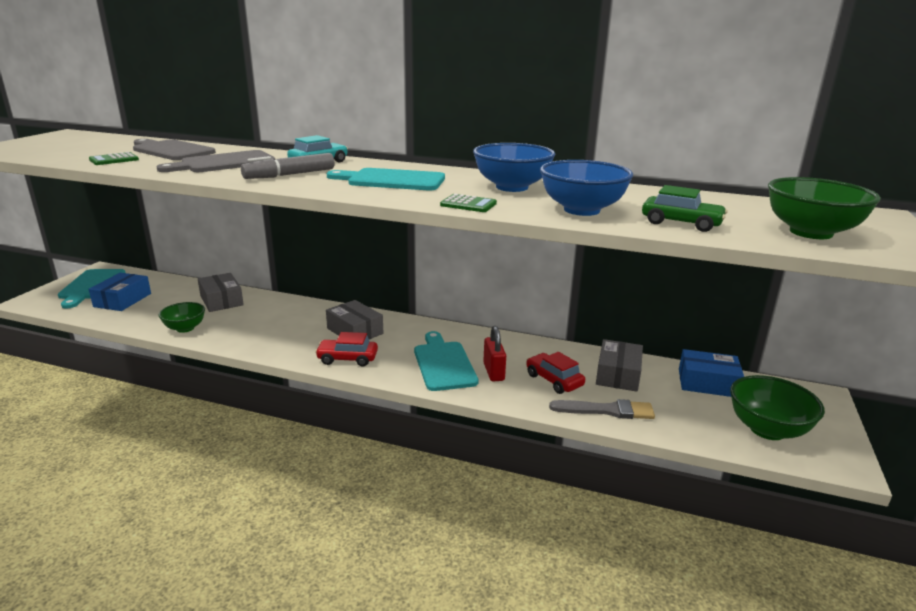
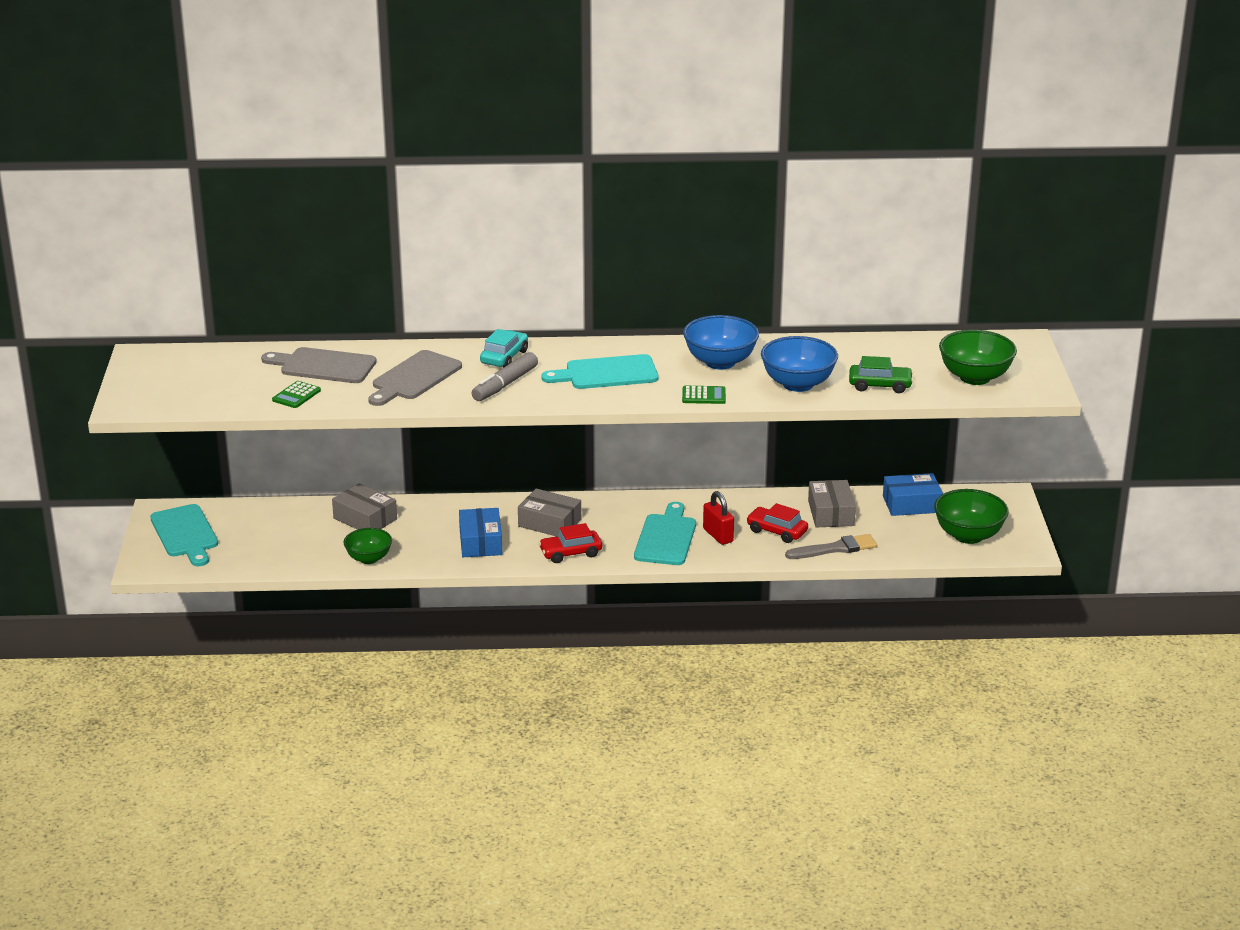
camera: 20 degrees left, 5 degrees up
(122, 300) = (251, 542): blue box -> blue box (480, 542)
(443, 364) = (666, 538): turquoise cutting board -> turquoise cutting board turned 45 degrees clockwise

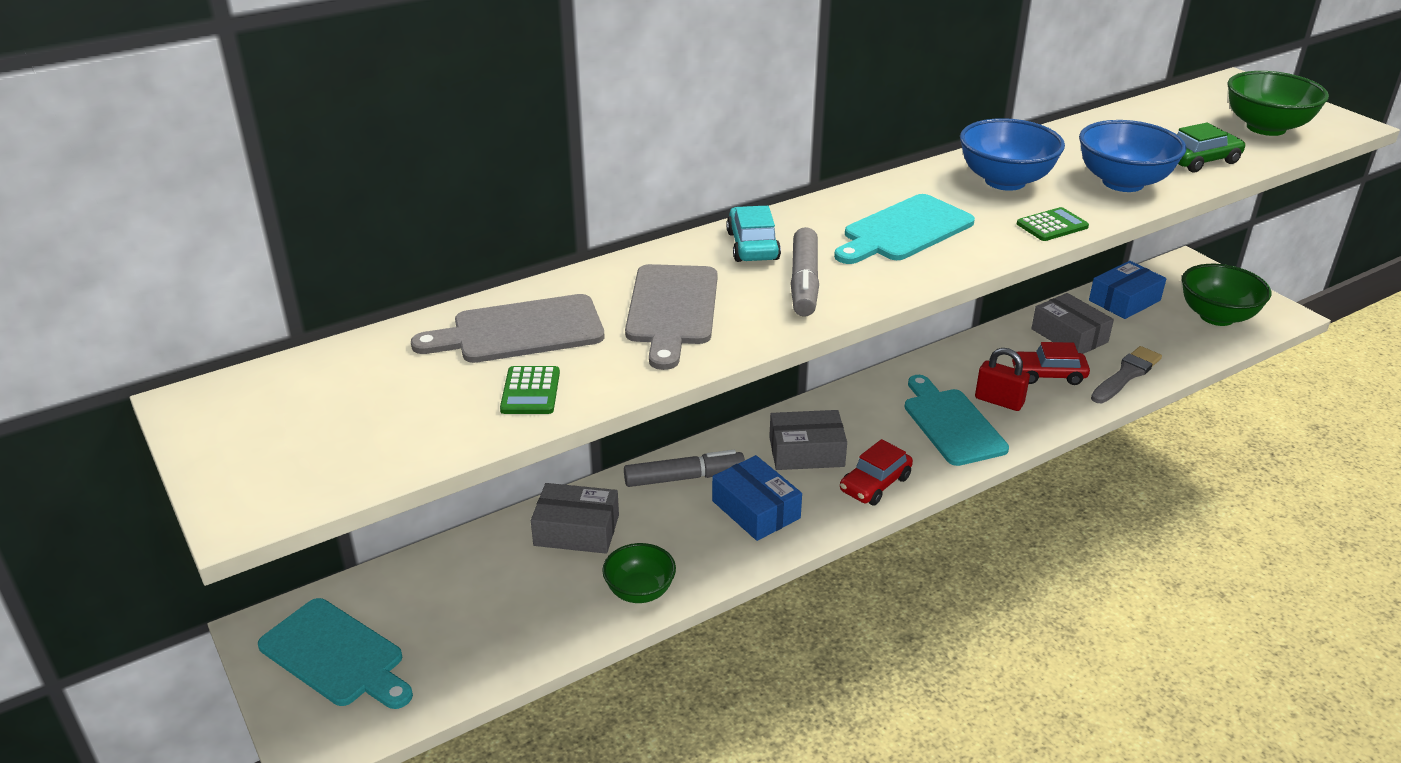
camera: 30 degrees left, 5 degrees up
(457, 512) = (684, 478): none -> grey marker

